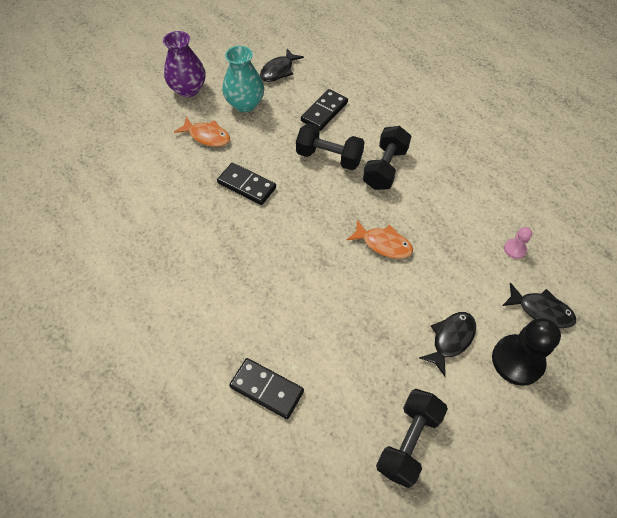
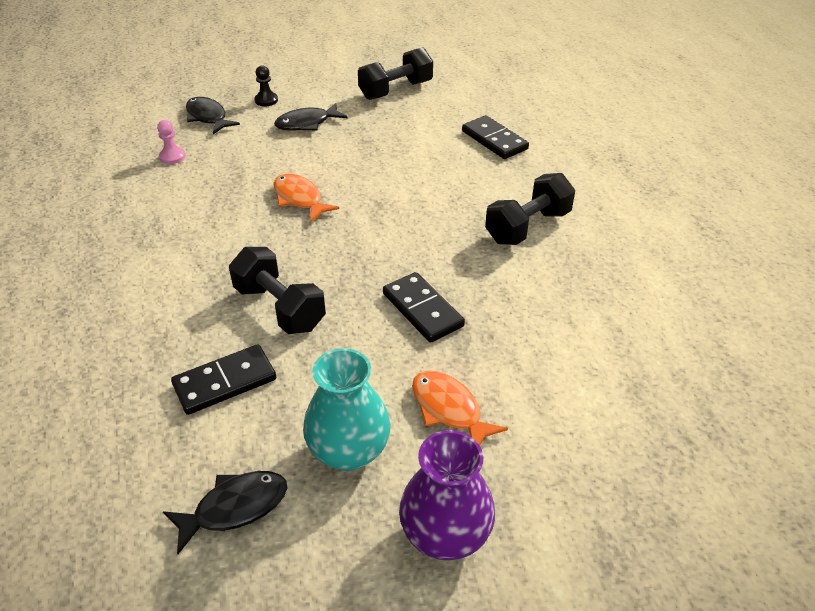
camera: 155 degrees left, 15 degrees down
(385, 168) = (219, 269): black dumbbell -> black dumbbell (528, 227)
(517, 360) = (266, 100): black pawn -> black pawn, size x0.49

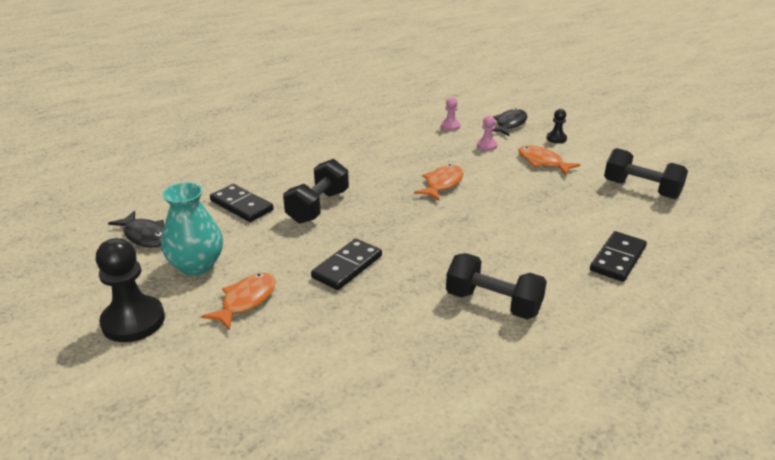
camera: 70 degrees right, 10 degrees down
(242, 146) = (487, 145): none -> pink pawn
(307, 123) = (542, 162): black fish -> orange fish
(445, 534) = (133, 321): purple vase -> black pawn

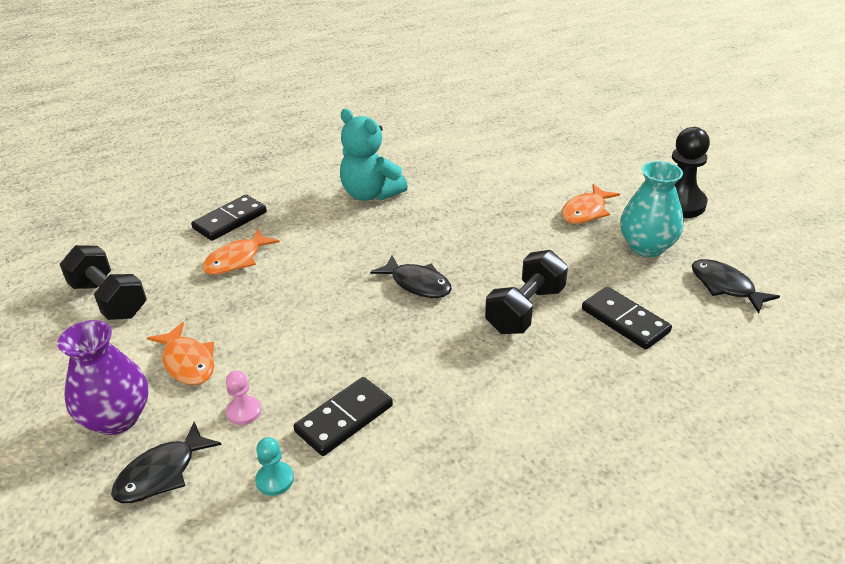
camera: 170 degrees left, 5 degrees up
(347, 267) = (493, 233): black domino -> black domino (344, 419)
(407, 218) = (417, 284): none -> black fish
(442, 184) = (354, 333): orange fish -> orange fish (236, 260)
(450, 126) = (275, 480): pink pawn -> turquoise pawn
(493, 303) = (370, 194): black dumbbell -> turquoise teddy bear
(556, 138) = (117, 418): black pawn -> purple vase

